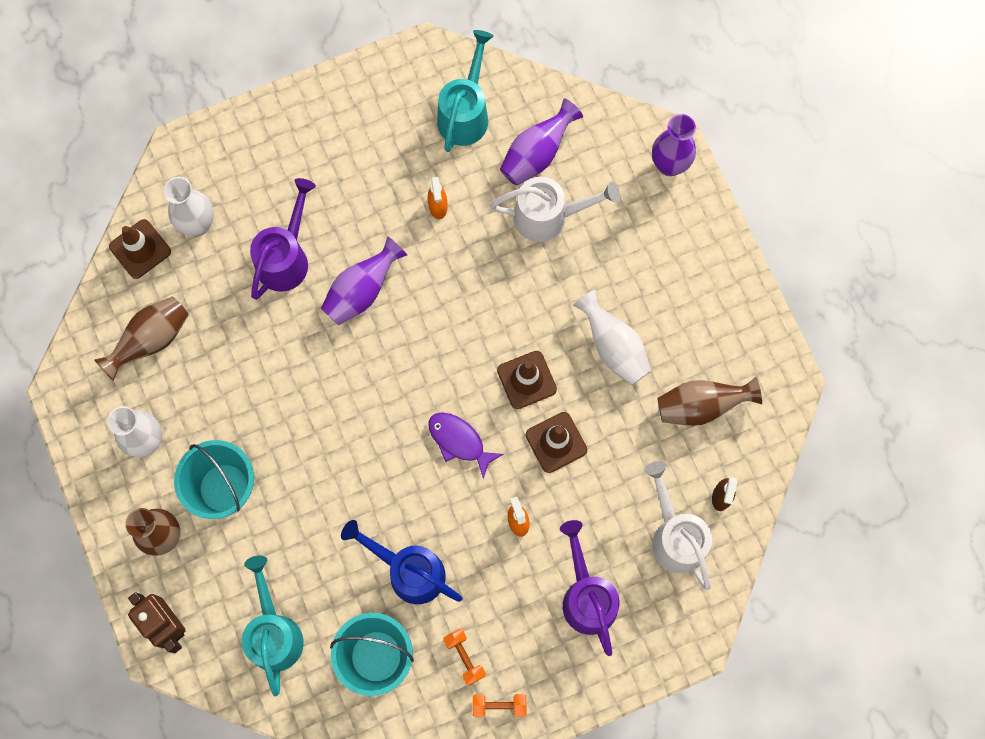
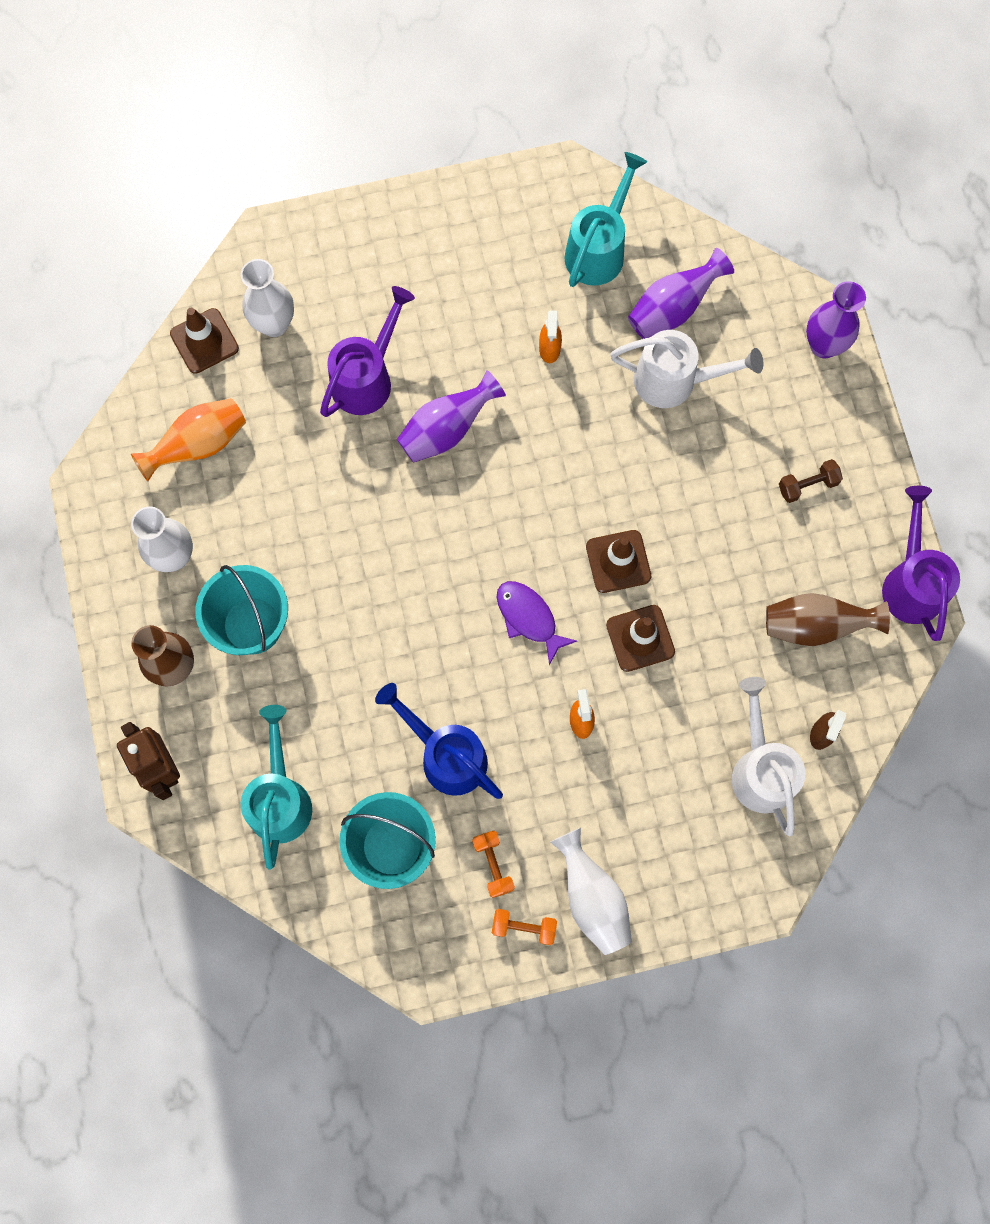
camera: 10 degrees right, 0 degrees up
(151, 340) = (199, 445): brown vase -> orange vase
(587, 596) = (646, 820): purple watering can -> purple watering can (911, 582)
(613, 347) = (724, 541): white vase -> white vase (591, 898)
(675, 287) = (807, 485): none -> brown dumbbell

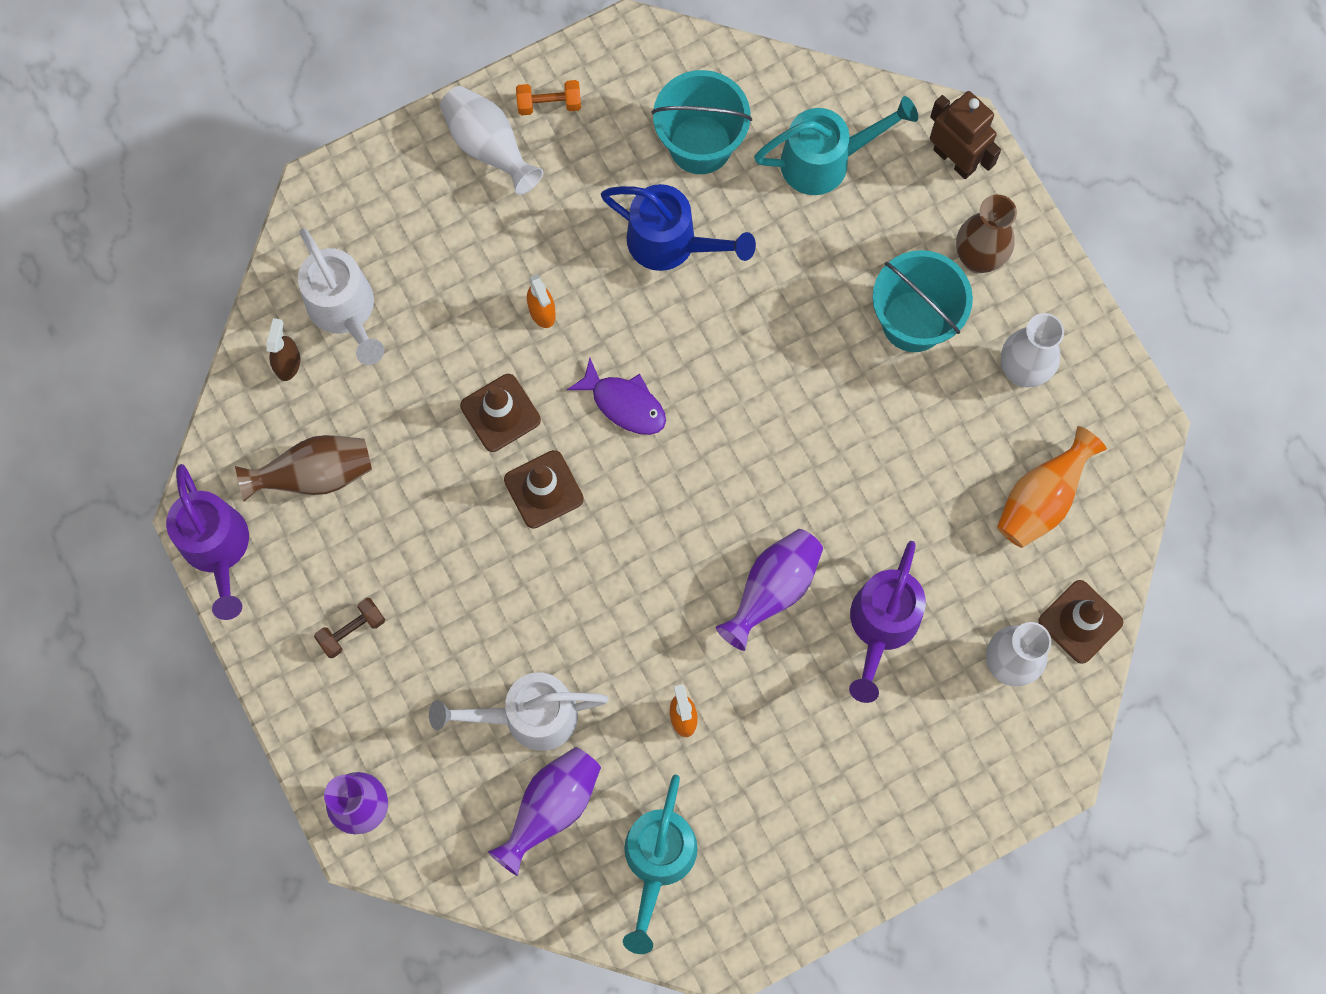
camera: 165 degrees right, 0 degrees up
(280, 798) = (826, 161): turquoise watering can -> turquoise watering can turned 90 degrees counterclockwise
(493, 865) = (595, 152): orange dumbbell -> none

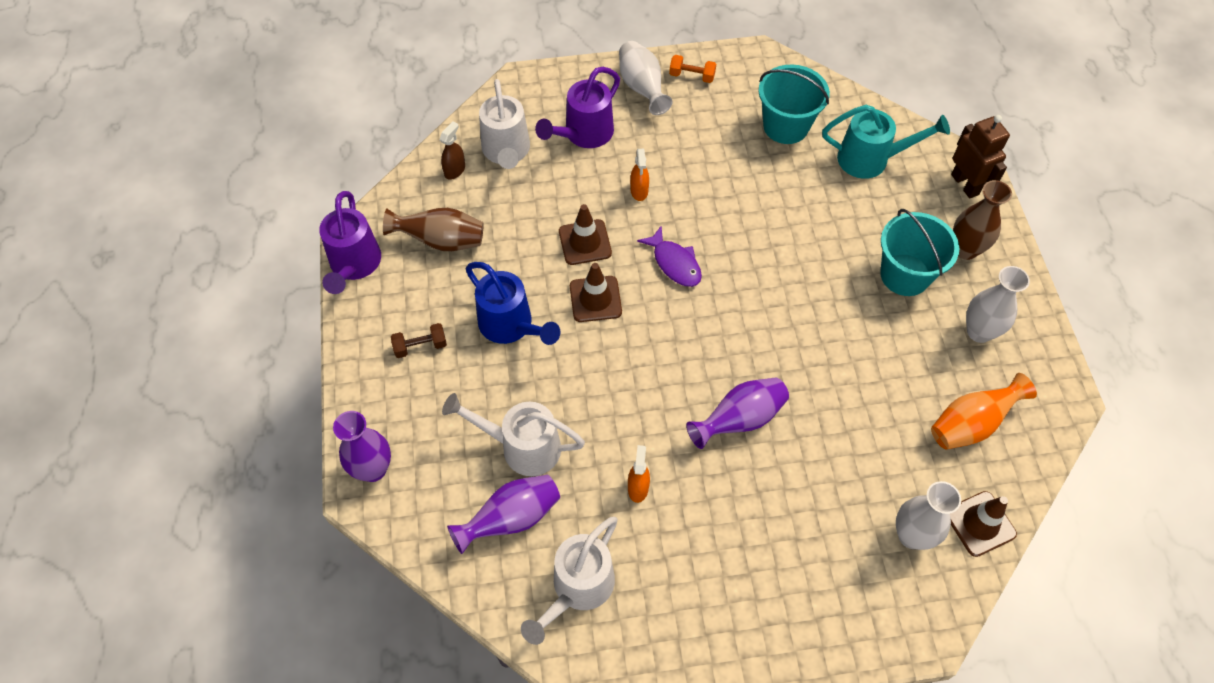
camera: 20 degrees right, 15 degrees down
(657, 861) = (577, 589): turquoise watering can -> white watering can
(671, 244) = (745, 177): blue watering can -> blue watering can (511, 326)
(881, 627) = (816, 474): purple watering can -> purple watering can (583, 134)

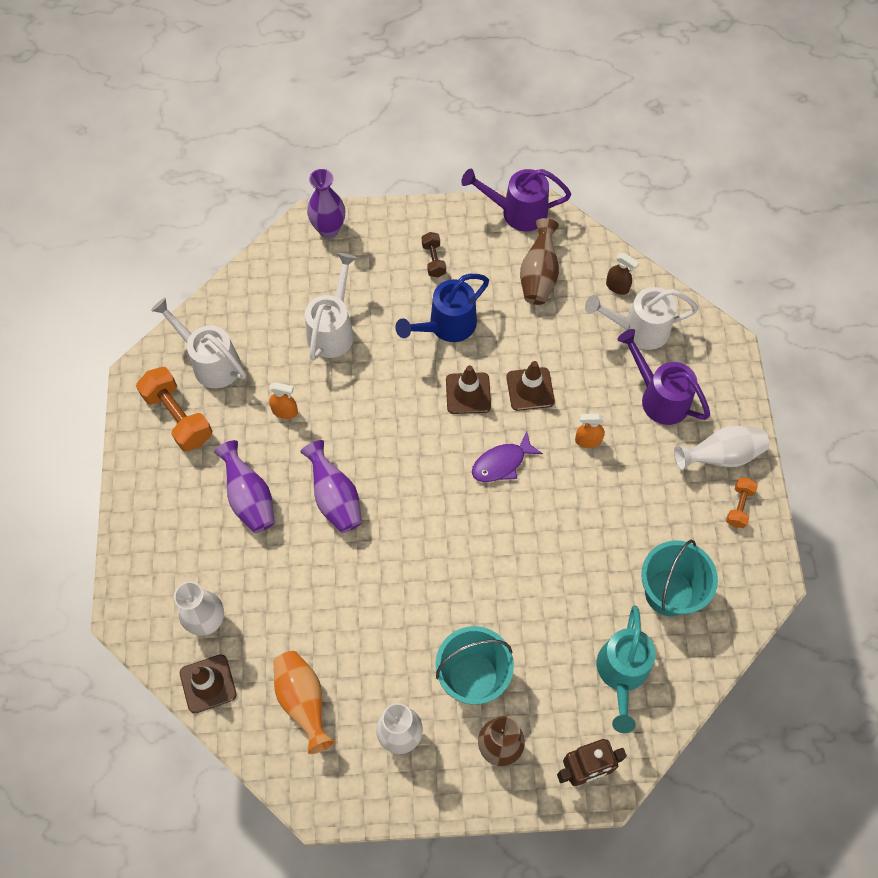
camera: 95 degrees right, 5 degrees up
(511, 519) = (274, 320): purple vase -> purple vase (249, 498)
(660, 616) = (178, 417): none -> orange dumbbell

